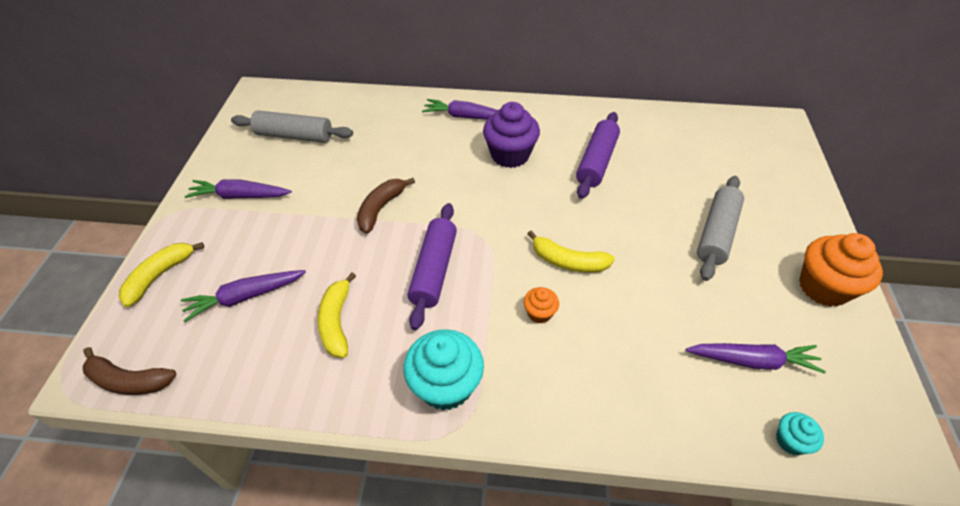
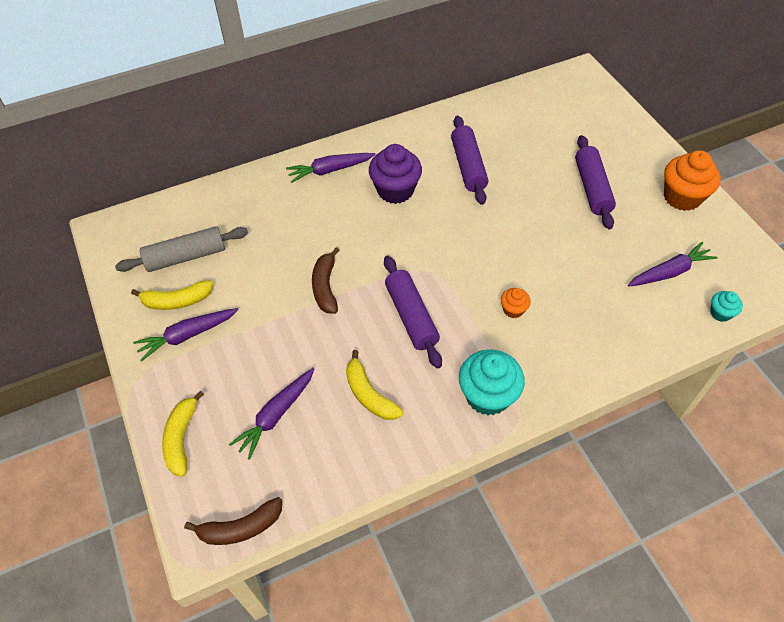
camera: 30 degrees left, 5 degrees up
(568, 261) = (505, 260): yellow banana -> yellow banana (177, 301)
(716, 233) = (592, 188): grey rolling pin -> purple rolling pin

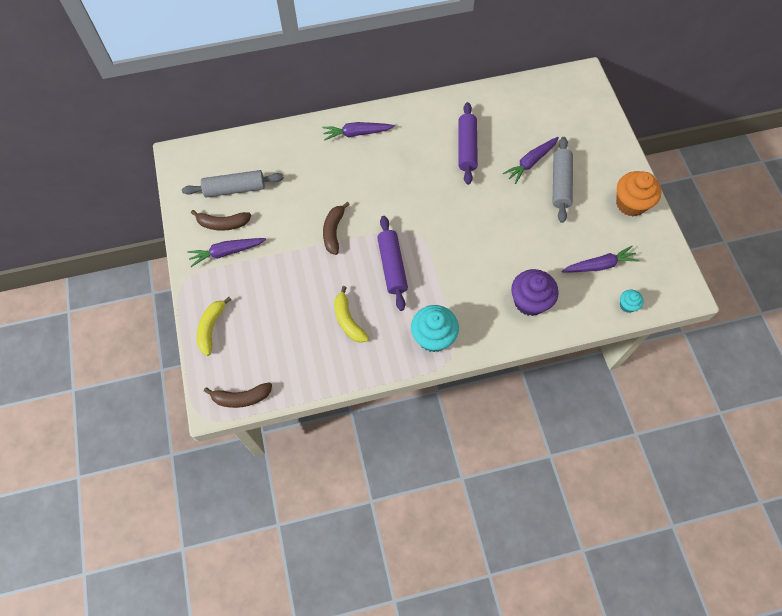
camera: 10 degrees right, 10 degrees up
(177, 301) = (223, 224): yellow banana -> brown banana
(276, 415) = (279, 323): purple carrot -> purple carrot (530, 162)
(395, 190) = (404, 159): purple cupcake -> purple cupcake (529, 301)
(513, 310) = (469, 274): orange cupcake -> none
(592, 188) = (560, 184): purple rolling pin -> grey rolling pin

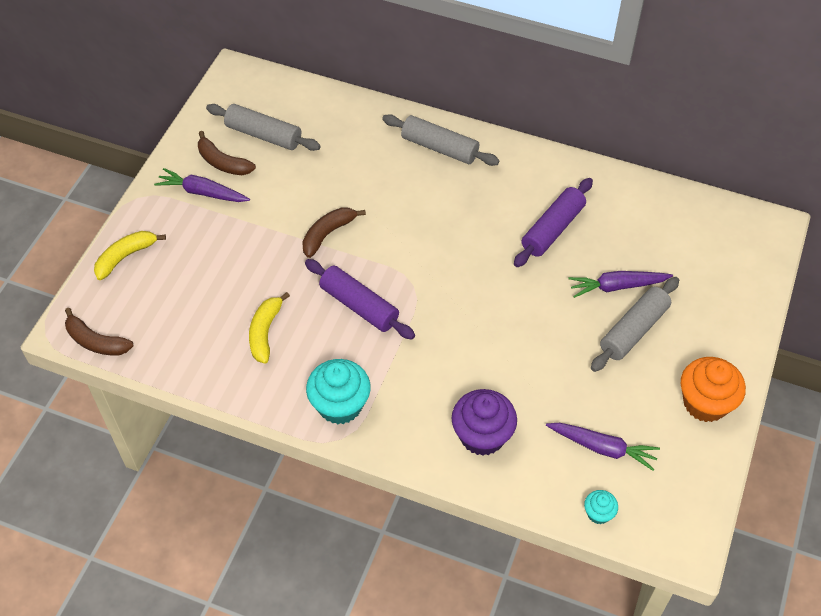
camera: 35 degrees right, 10 degrees down
(357, 133) = (439, 147): purple carrot -> grey rolling pin
(392, 266) = (359, 305): purple rolling pin -> purple rolling pin turned 75 degrees counterclockwise

